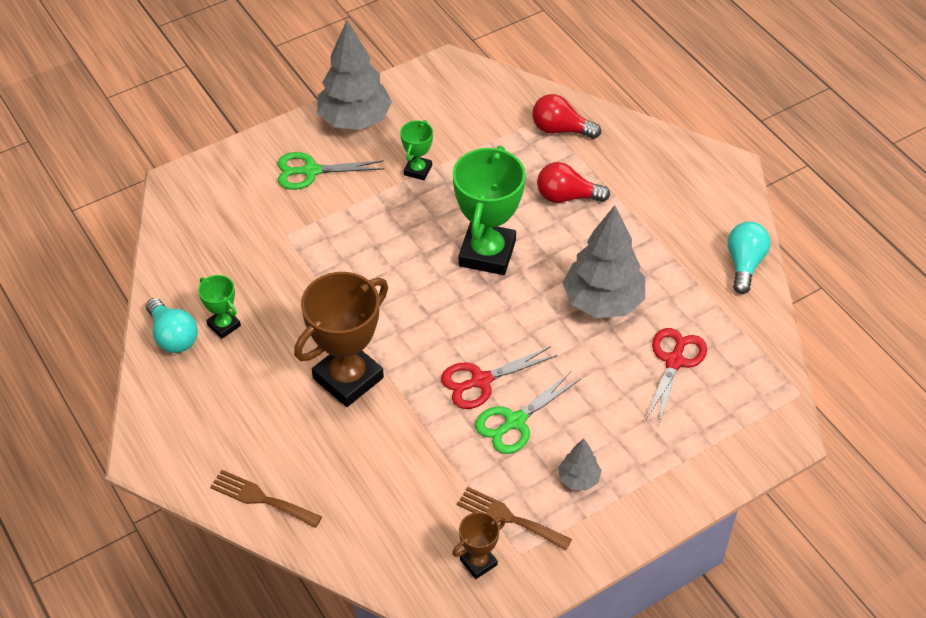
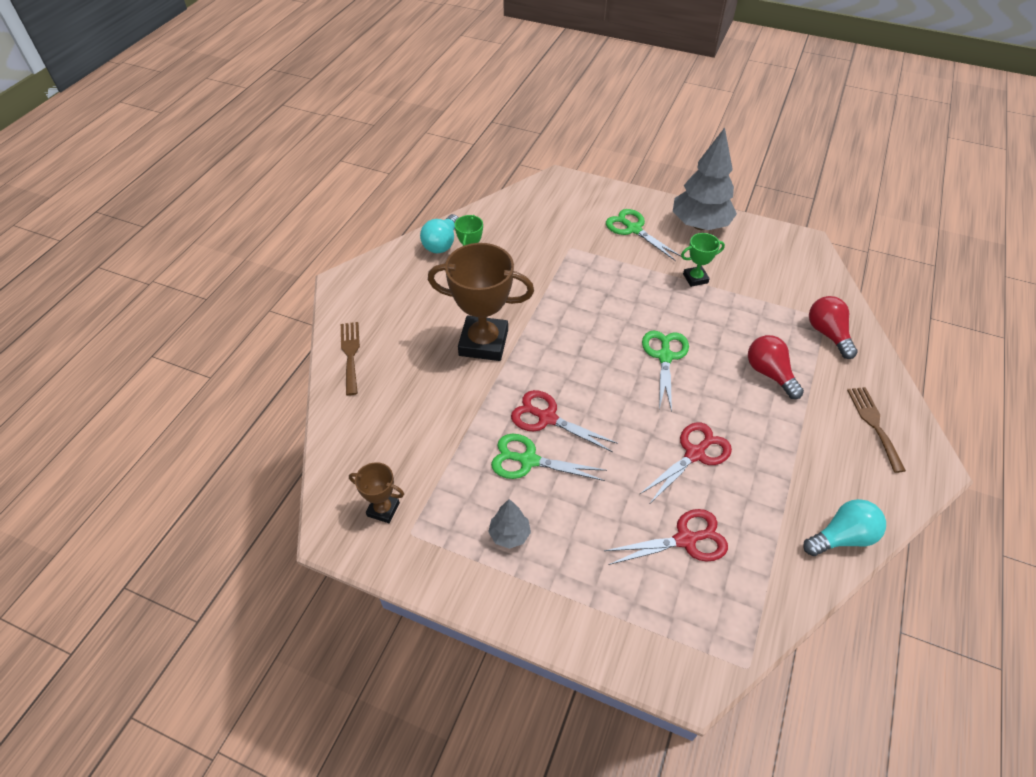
camera: 55 degrees right, 0 degrees up
(487, 253) = (665, 356): green trophy -> green scissors
(509, 518) = (437, 506): brown fork -> brown fork (874, 424)
(603, 301) = (695, 454): grey tree -> red scissors

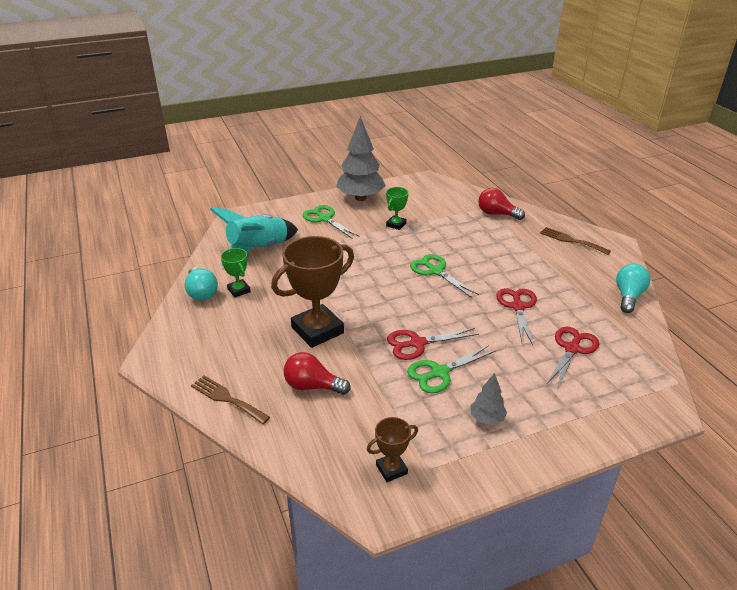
camera: 45 degrees left, 15 degrees down
(534, 228) = (258, 249): none -> turquoise rocket
(633, 229) = (325, 219): green scissors -> green scissors turned 45 degrees clockwise
(769, 373) = (497, 247): red light bulb -> red light bulb (312, 386)

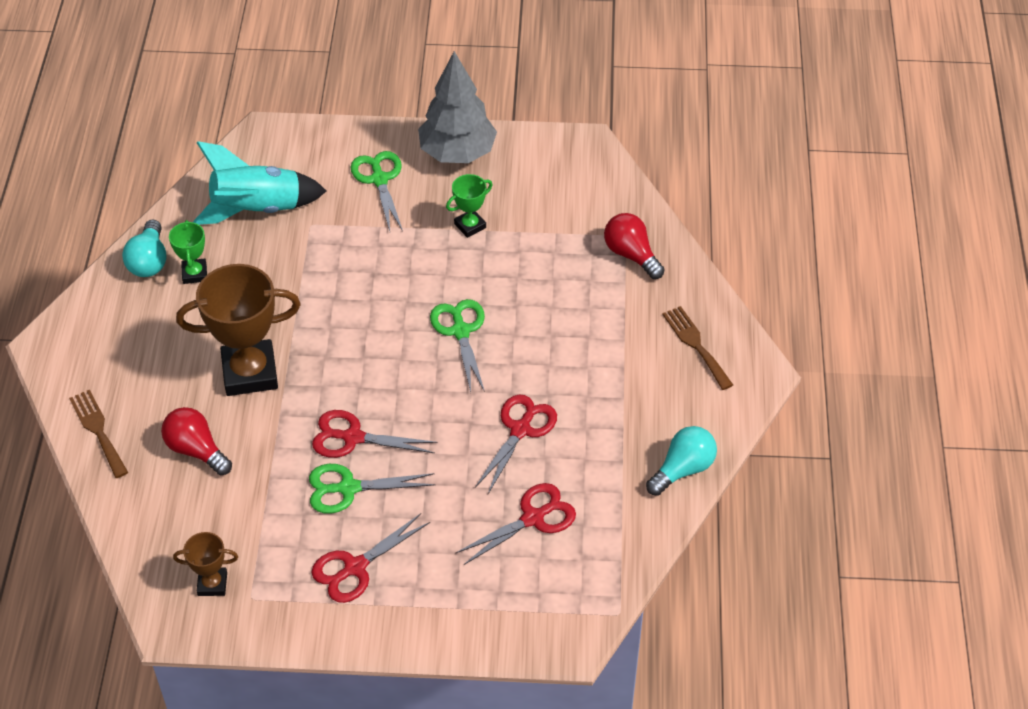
camera: 25 degrees right, 15 degrees up
(487, 418) = (355, 567): grey tree -> red scissors

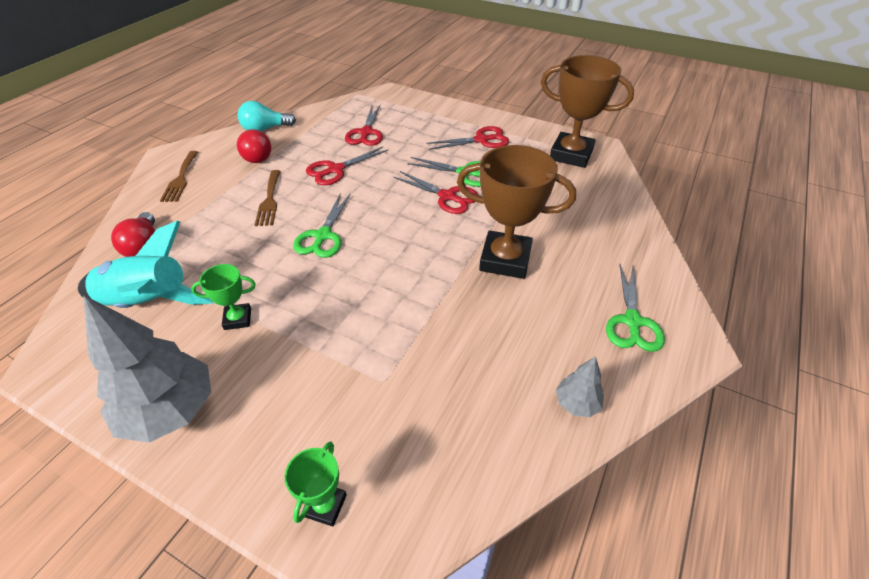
camera: 155 degrees left, 5 degrees down
(98, 430) = (644, 257): brown fork -> brown fork (269, 200)
(149, 261) = (576, 403): turquoise light bulb -> grey tree
(194, 274) = (529, 368): green trophy -> green trophy (325, 505)
(196, 450) = (564, 221): red light bulb -> red light bulb (256, 156)
(212, 584) = (571, 155): brown trophy -> brown trophy, size x2.04
(257, 209) = (432, 425): turquoise rocket -> turquoise rocket (149, 303)
(379, 179) = (277, 410): green scissors -> green scissors (632, 321)
(533, 518) = (366, 133): red scissors -> red scissors turned 75 degrees counterclockwise

